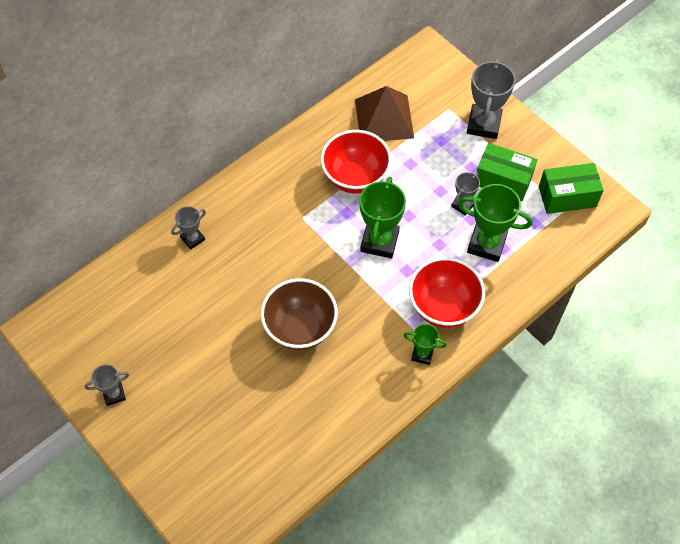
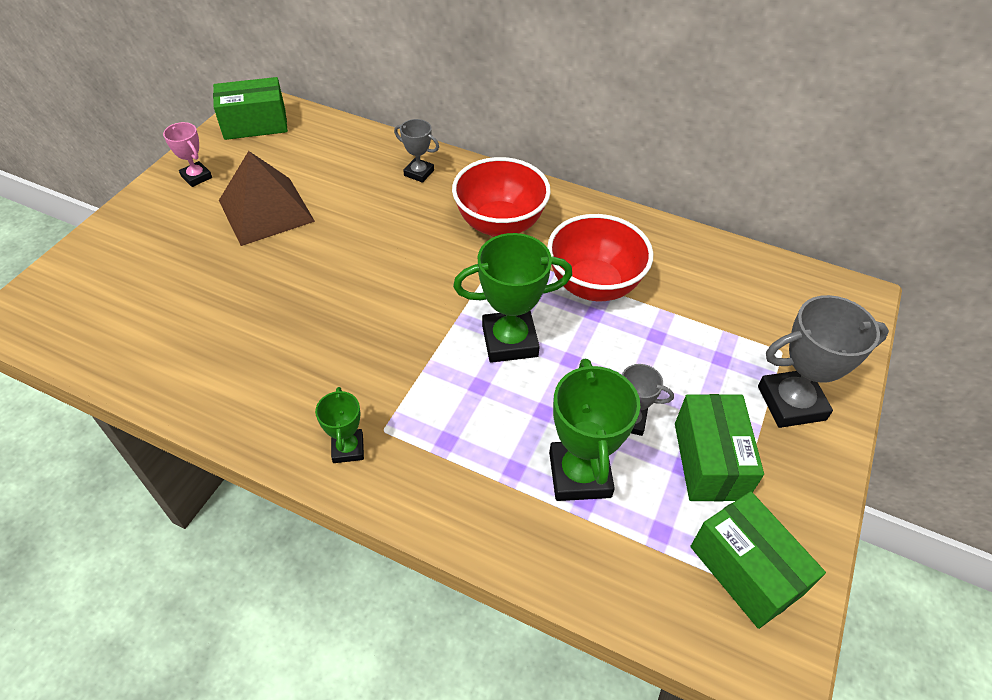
camera: 65 degrees right, 10 degrees down
(65, 337) = (255, 124): none -> green box
(114, 394) = (196, 177): grey trophy -> pink trophy
(300, 328) = (338, 301): brown bowl -> none
(384, 118) = (707, 285): brown pyramid -> brown pyramid (266, 210)
(443, 307) = (440, 450): red bowl -> red bowl (500, 224)

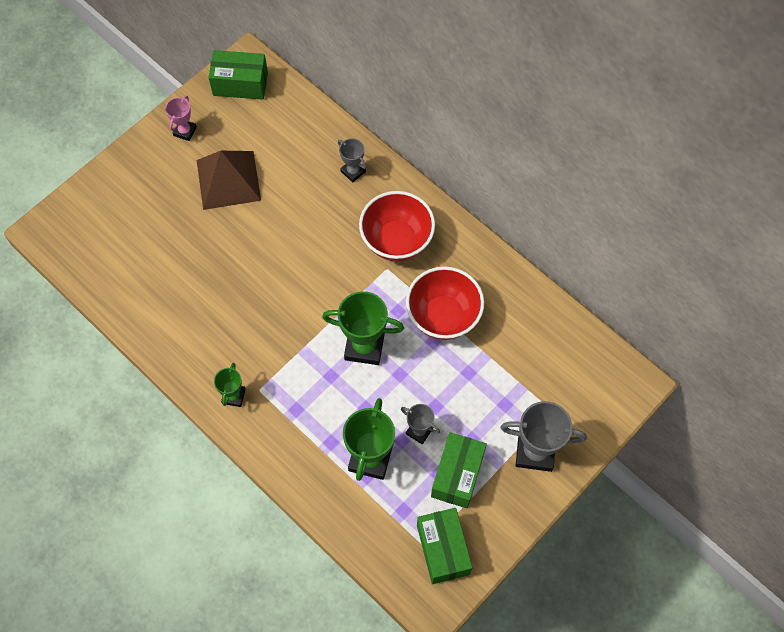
camera: 20 degrees right, 15 degrees up
(196, 177) = (185, 131): pink trophy -> pink trophy turned 45 degrees clockwise

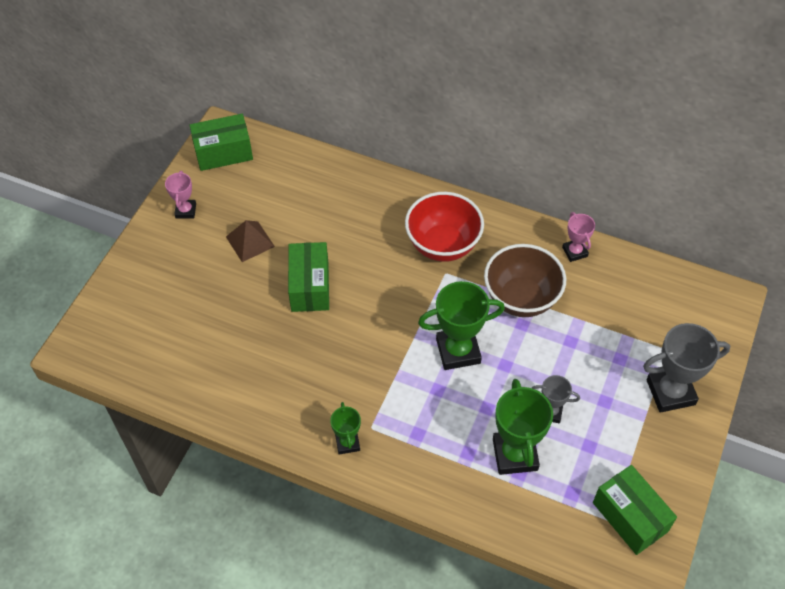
camera: 20 degrees left, 10 degrees down
(228, 180) = (250, 241): brown pyramid -> brown pyramid, size x0.60
(353, 171) = (371, 197): grey trophy -> none
(443, 316) = (521, 298): red bowl -> brown bowl
(457, 475) = (608, 440): green box -> green box (310, 286)
(514, 288) = (575, 252): none -> pink trophy

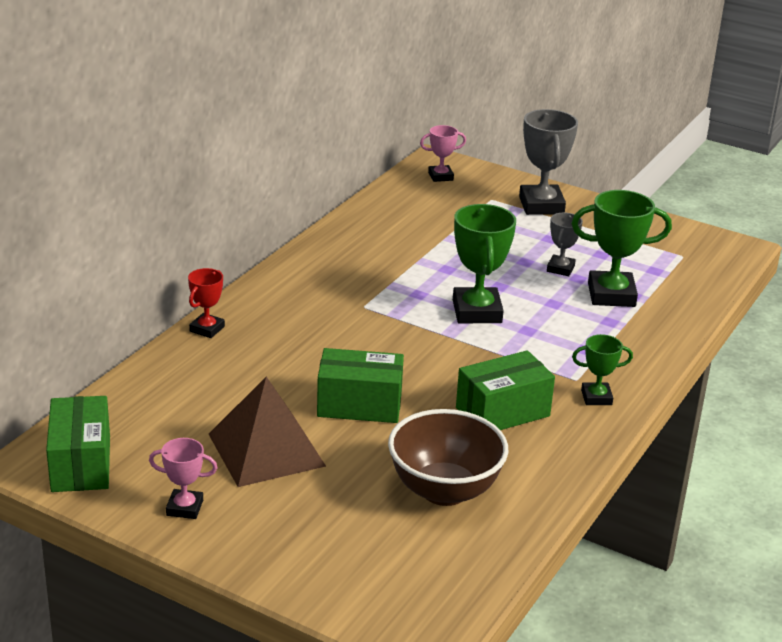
camera: 85 degrees left, 25 degrees down
(250, 241) = (266, 449): brown pyramid -> brown pyramid, size x1.67
(389, 184) = (207, 329): none -> red trophy
(443, 245) = (321, 303): red bowl -> none
(521, 298) = (412, 265): brown bowl -> brown bowl (444, 490)
(575, 252) = (356, 226): pink trophy -> pink trophy (440, 176)
(630, 517) = (678, 246): green box -> green box (502, 412)

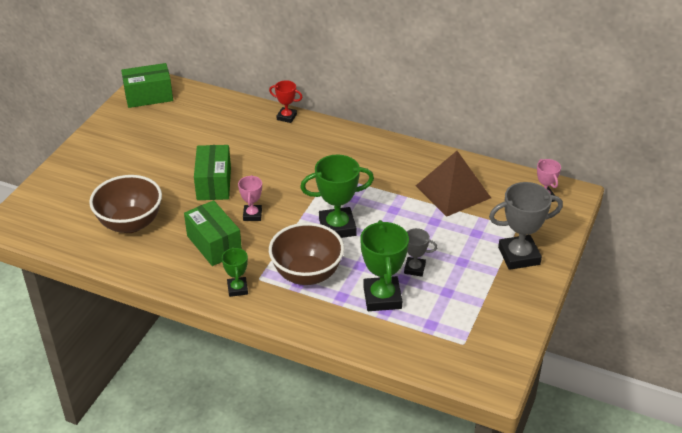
camera: 85 degrees right, 10 degrees up
(184, 508) = (113, 133): pink trophy -> pink trophy (252, 215)
(266, 449) = (165, 154): brown pyramid -> brown pyramid (453, 191)
(568, 342) = (307, 274): none -> brown bowl

